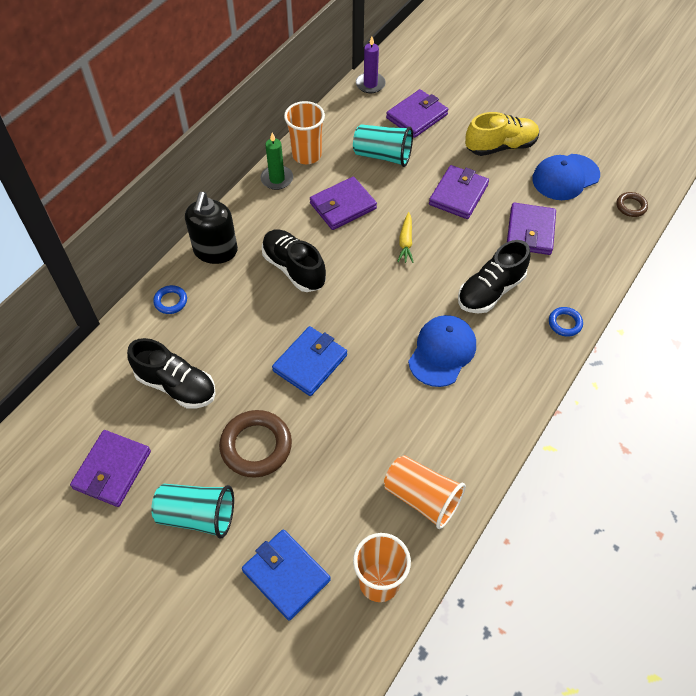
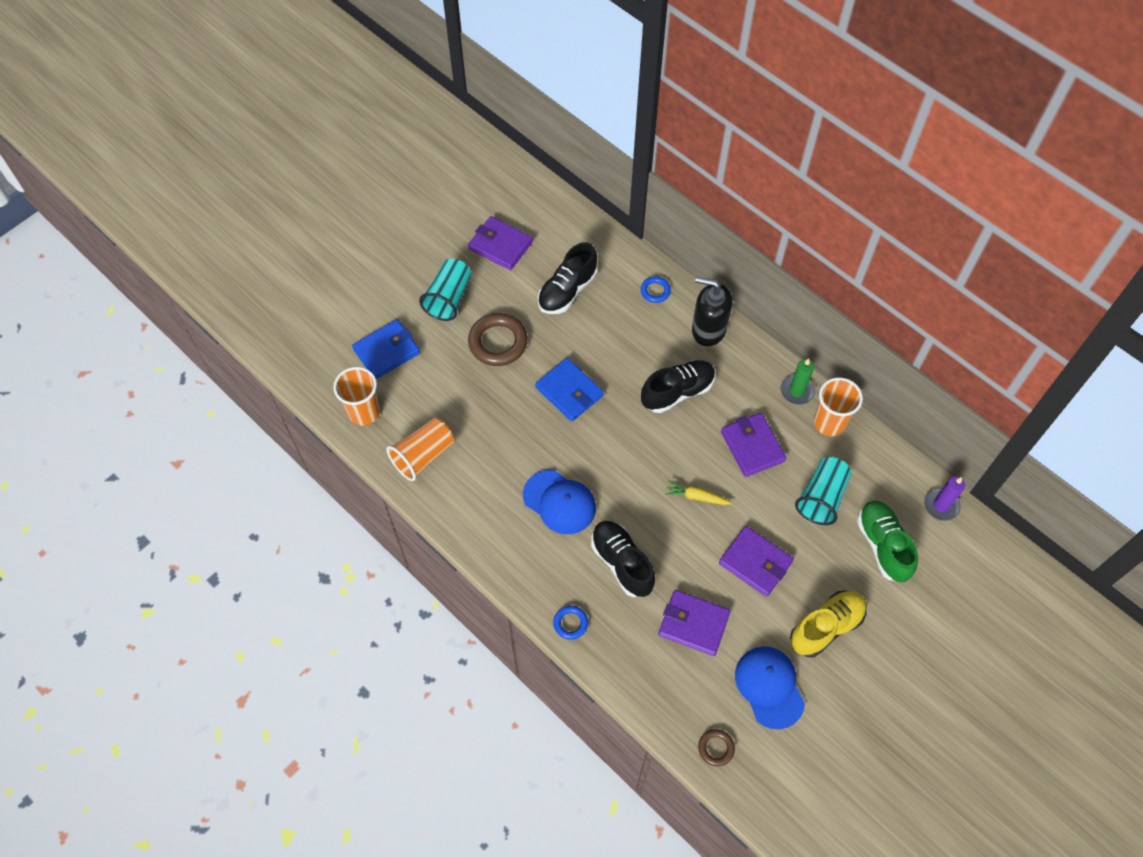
camera: 100 degrees right, 5 degrees up
(416, 116) = (883, 545): purple wallet -> green shoe
(500, 146) = (826, 627): yellow shoe -> yellow shoe turned 120 degrees counterclockwise

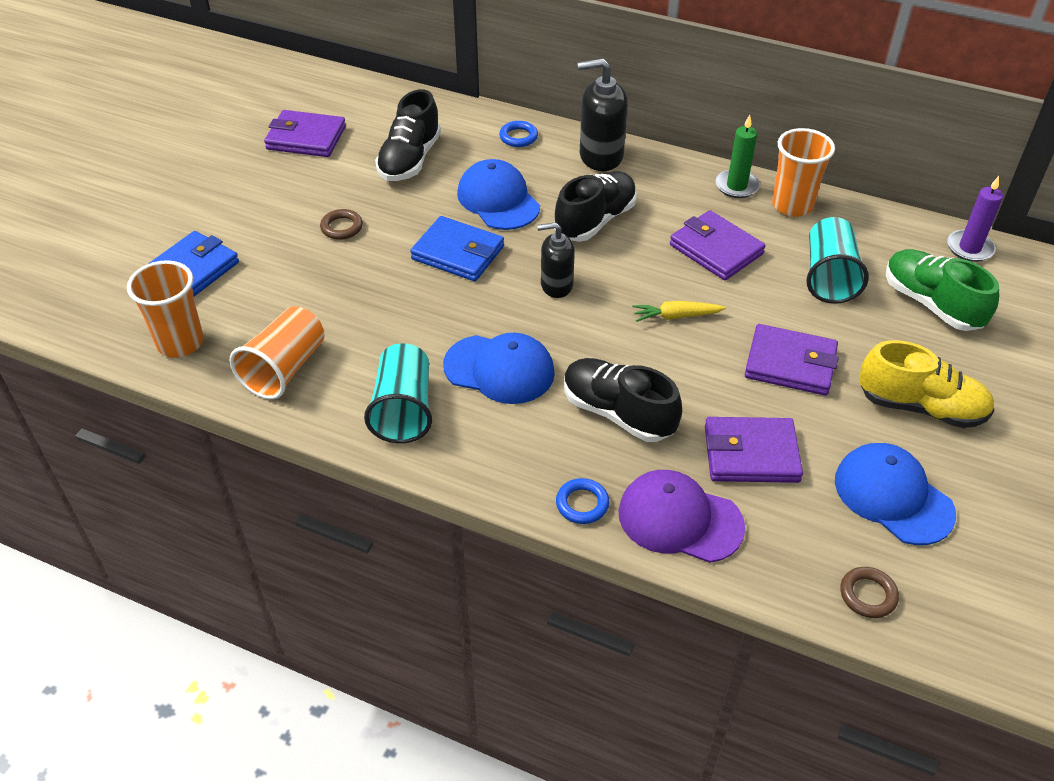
camera: 20 degrees left, 15 degrees down
(449, 298) = (258, 200): turquoise cup -> turquoise cup (403, 409)
(498, 342) = (342, 227): brown ring -> brown ring, size x0.52
(616, 350) = (498, 200): none -> blue cap
(625, 443) = (556, 285): none -> black soap dispenser
(626, 655) = (680, 519): none -> purple cap
(826, 627) = (920, 407): yellow shoe -> yellow shoe turned 75 degrees clockwise

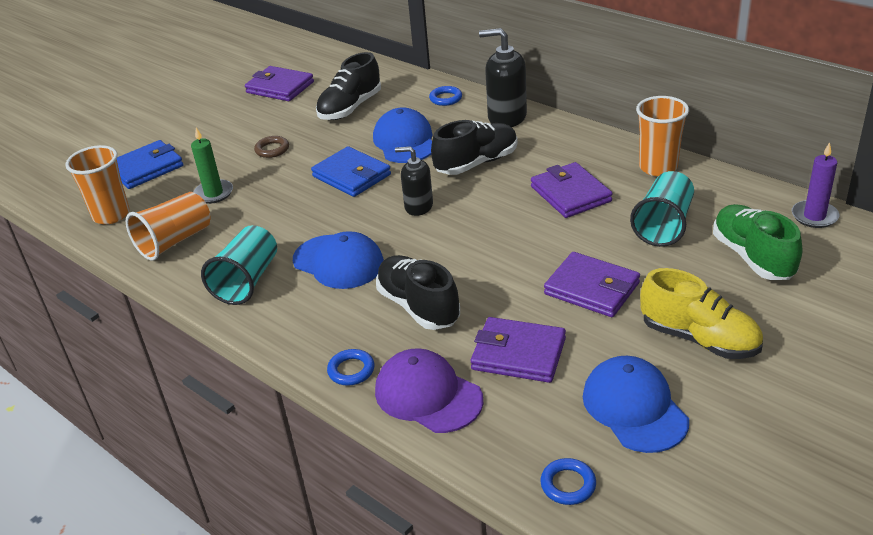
camera: 20 degrees right, 10 degrees down
(676, 316) = (508, 240): yellow carrot -> none
(736, 186) = (614, 148): green candle -> green candle (214, 193)
(868, 595) = (568, 484): brown ring -> blue ring

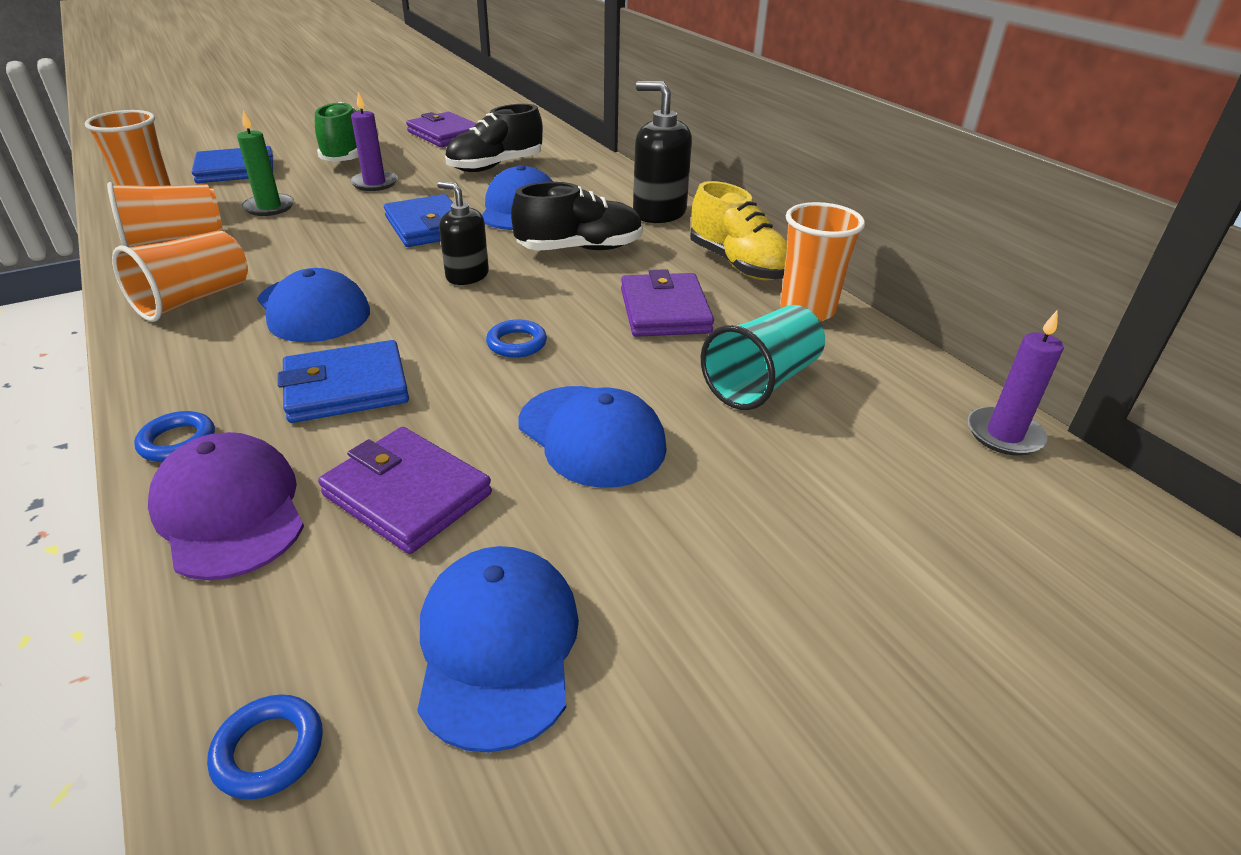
camera: 15 degrees right, 0 degrees up
(247, 281) = (193, 300): turquoise cup -> orange cup
(272, 149) = (374, 183): brown ring -> purple candle
(418, 306) = (346, 388): black shoe -> blue wallet
(445, 98) = (606, 181): blue ring -> blue ring (517, 343)
(592, 288) = (591, 436): purple wallet -> blue cap
(699, 339) = (693, 565): yellow shoe -> yellow shoe (738, 265)
(752, 257) = (867, 464): green shoe -> green shoe (351, 155)

